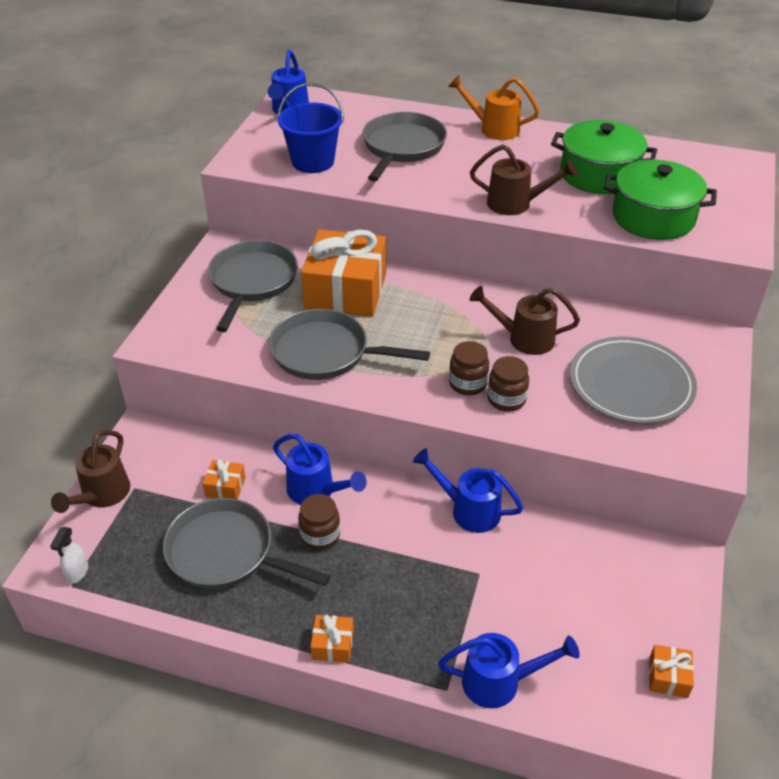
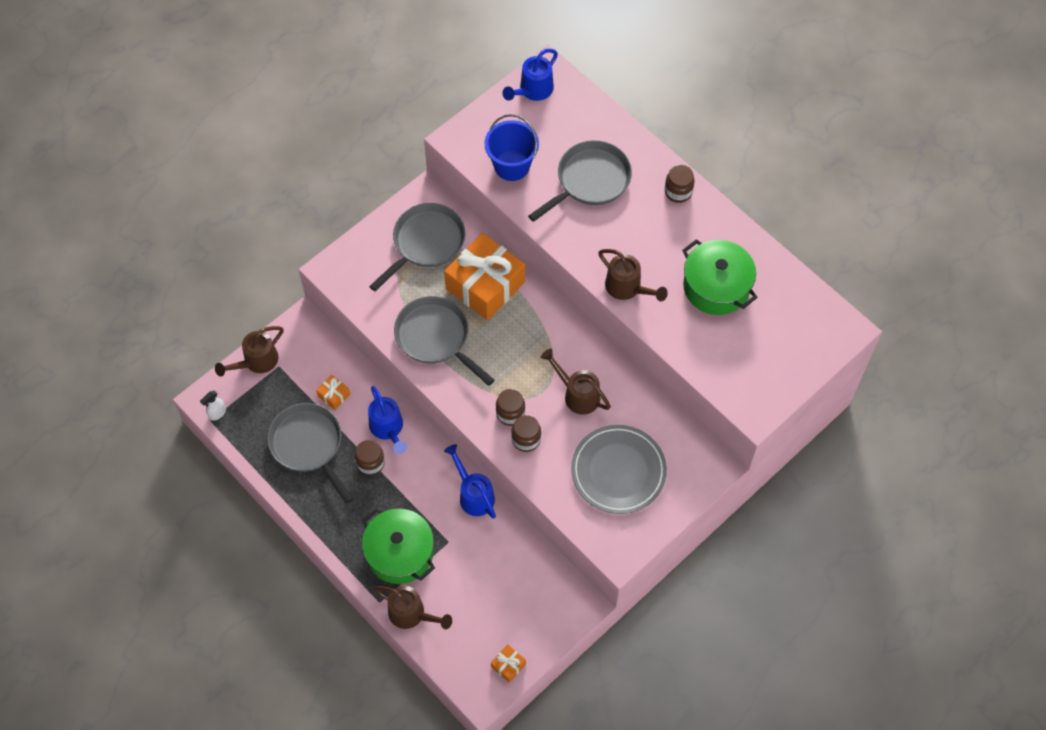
camera: 30 degrees right, 20 degrees up
(333, 645) = (334, 540): orange gift -> none
(494, 129) = (678, 192): orange watering can -> brown jar
(499, 682) = (411, 614): blue watering can -> brown watering can
(653, 217) = (717, 353): green pot -> green pot (400, 553)

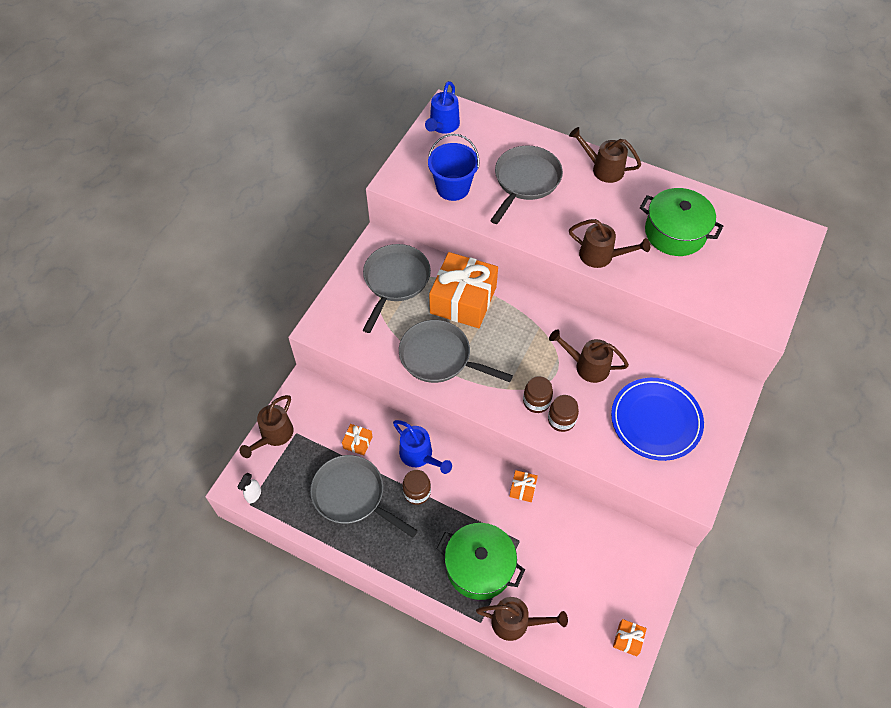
camera: 20 degrees left, 5 degrees down
(473, 494) = (522, 489): blue watering can -> orange gift
(618, 471) = (656, 420): grey plate -> blue plate
(678, 192) = (603, 169): brown jar -> brown watering can

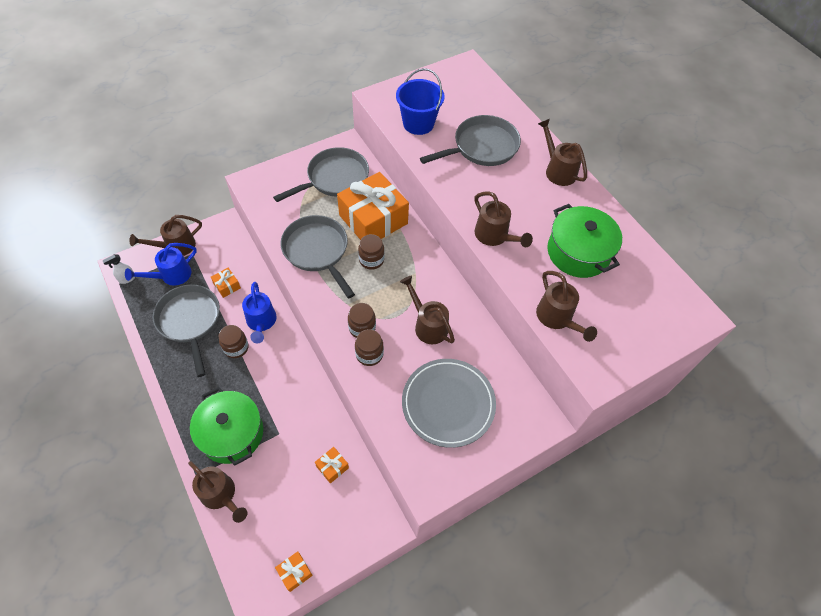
camera: 30 degrees right, 0 degrees up
(443, 126) = (451, 76): blue watering can -> blue watering can (171, 275)
(493, 337) = (371, 260): none -> brown jar
(522, 489) = (315, 396): orange gift -> orange gift (332, 467)
(656, 420) = (448, 404): blue plate -> grey plate
(703, 297) = (557, 318): none -> brown watering can

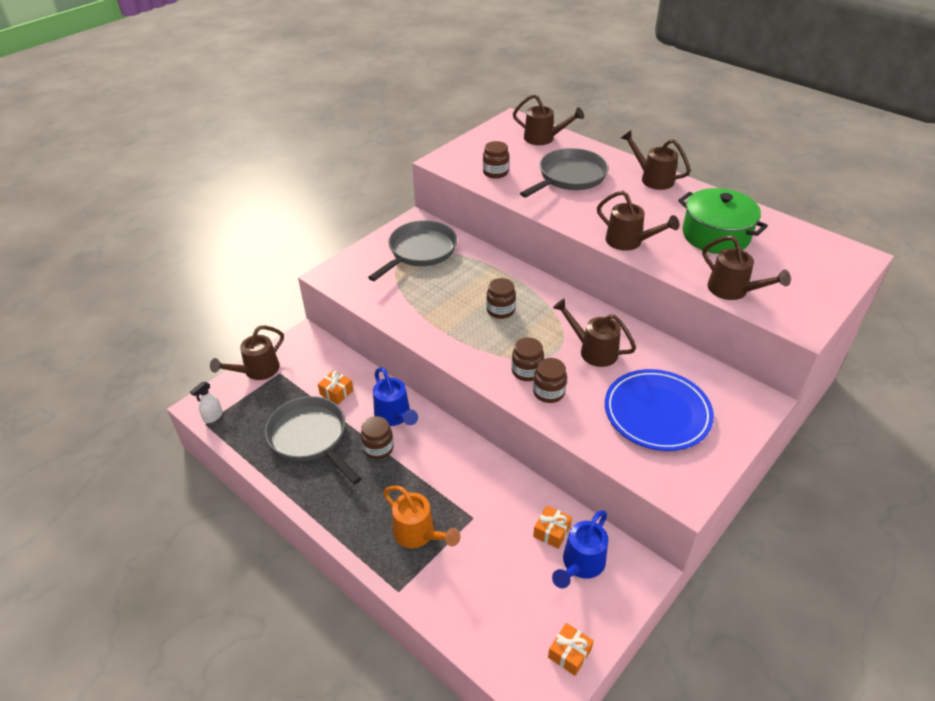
camera: 15 degrees left, 15 degrees down
(171, 275) = (266, 400): blue watering can -> blue watering can (580, 564)
(221, 495) = (439, 602): brown watering can -> brown watering can (543, 138)
(232, 433) = (418, 534): green pot -> orange watering can
(317, 251) = (438, 317): grey pan -> none
(373, 219) = (481, 276): orange gift -> none
(418, 123) = (495, 172): blue bucket -> brown jar
(448, 404) = (657, 413): grey plate -> blue plate

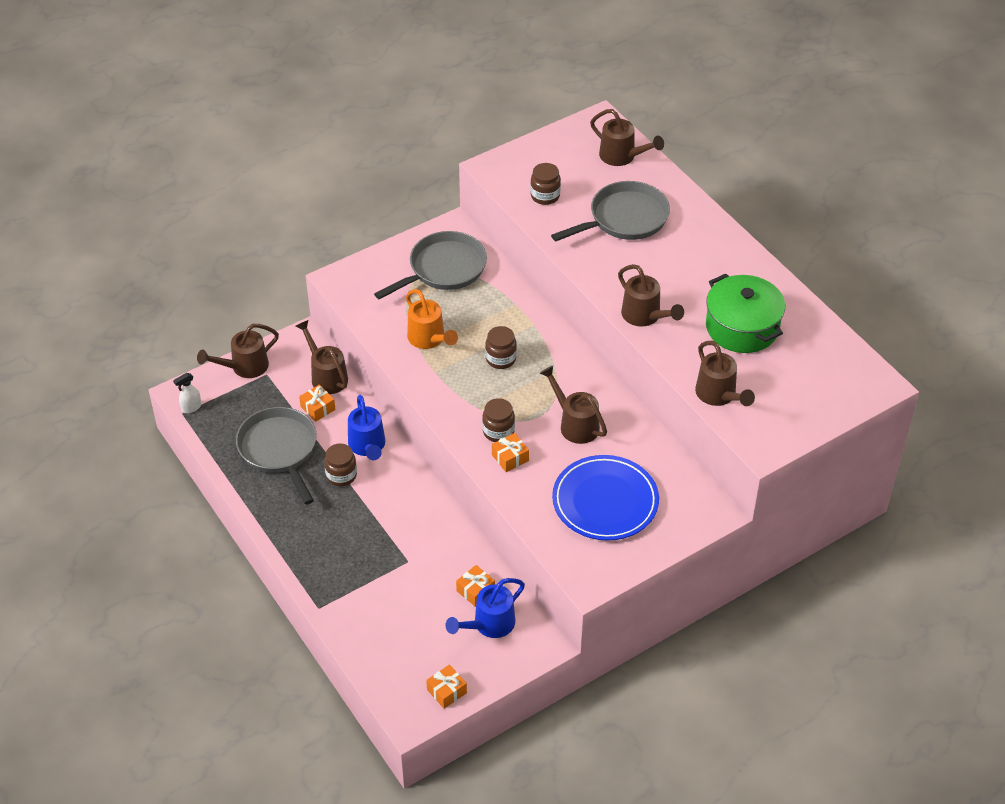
camera: 15 degrees right, 5 degrees up
(418, 534) = (352, 564): orange watering can -> orange watering can (429, 339)
(548, 392) = (510, 458): brown jar -> orange gift
(652, 179) = (717, 239): brown watering can -> brown watering can (326, 376)

